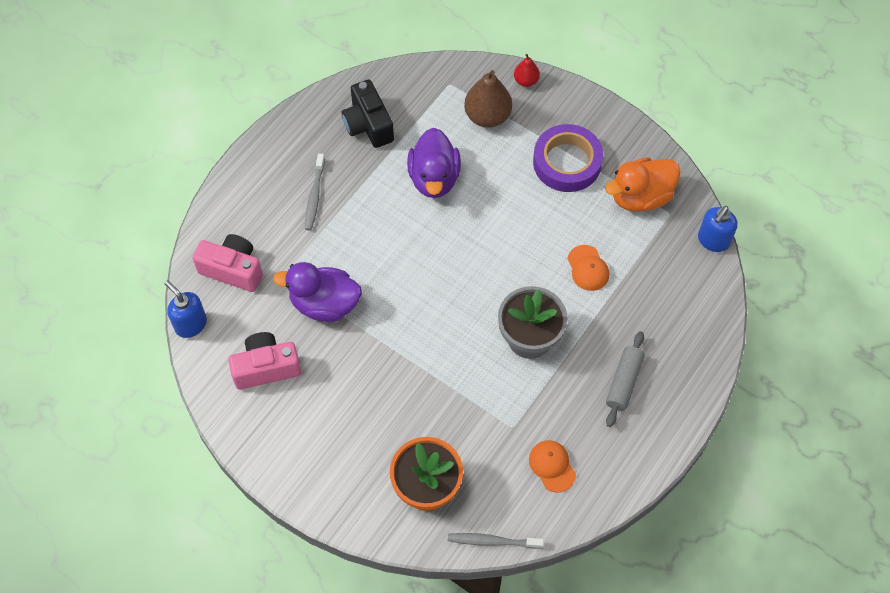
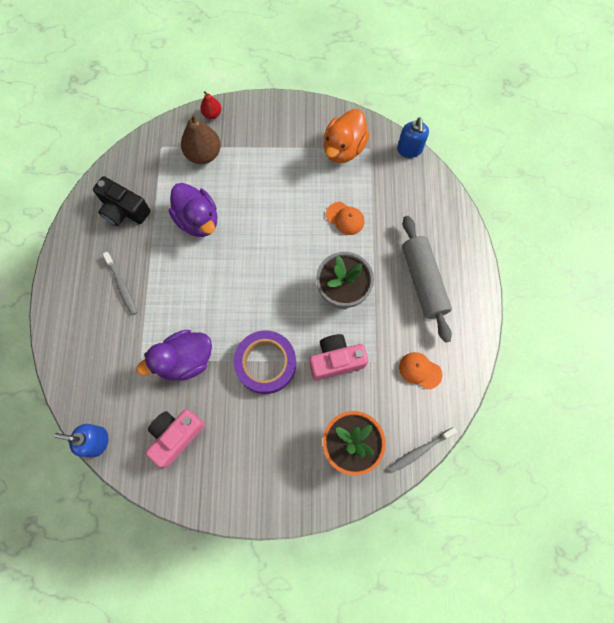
camera: 35 degrees left, 10 degrees up
(232, 270) = (99, 379): pink camera -> pink camera (336, 360)
(567, 162) = (280, 154): purple tape -> purple tape (265, 363)
(624, 382) = (423, 281): grey rolling pin -> grey rolling pin, size x1.58

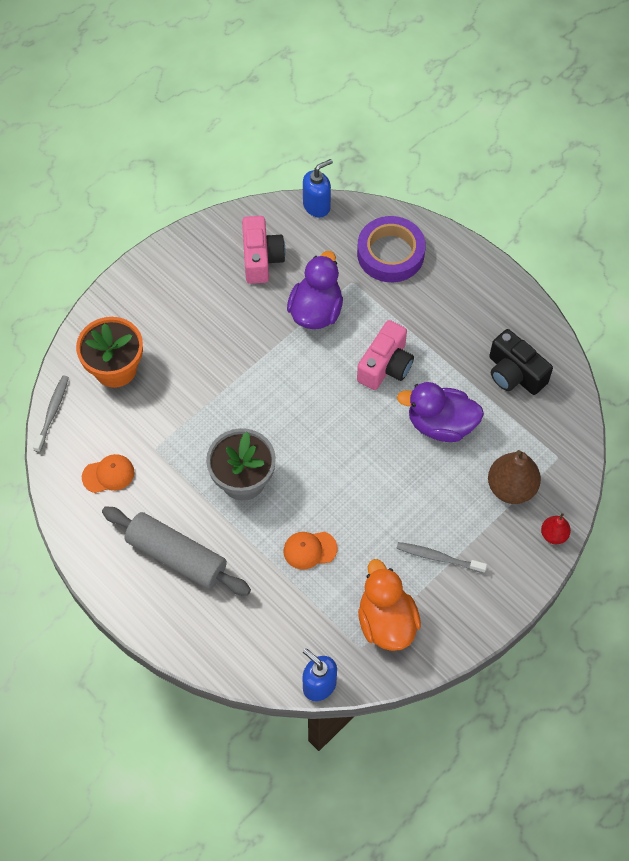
camera: 135 degrees right, 10 degrees down
(121, 286) = (436, 316): grey toothbrush -> grey toothbrush (438, 557)
(124, 210) = (514, 373): black camera -> black camera turned 120 degrees counterclockwise
(265, 363) = (247, 365): purple tape -> purple tape (390, 253)
(336, 360) = (190, 419): pink camera -> pink camera (385, 366)

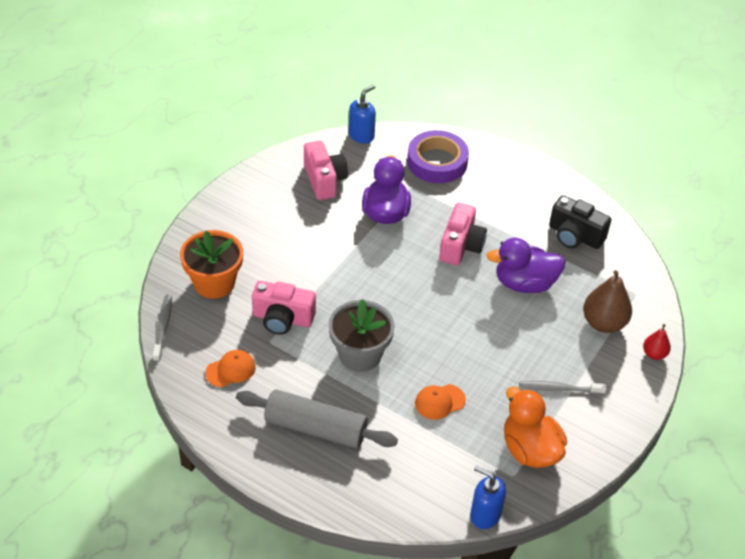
camera: 15 degrees left, 15 degrees down
(175, 423) = (282, 319): none -> pink camera

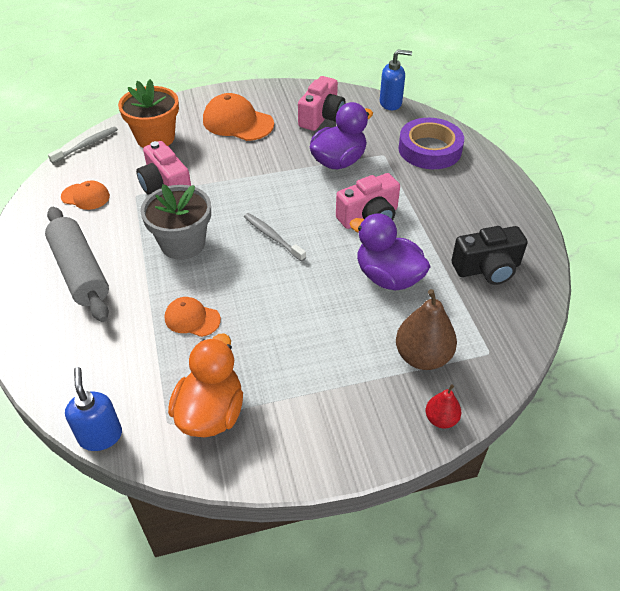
camera: 45 degrees right, 0 degrees up
(263, 226) = (237, 122): none -> orange cap
(559, 389) = (305, 382): grey toothbrush -> grey toothbrush (272, 237)
(575, 236) = (487, 268): black camera -> black camera turned 90 degrees counterclockwise

